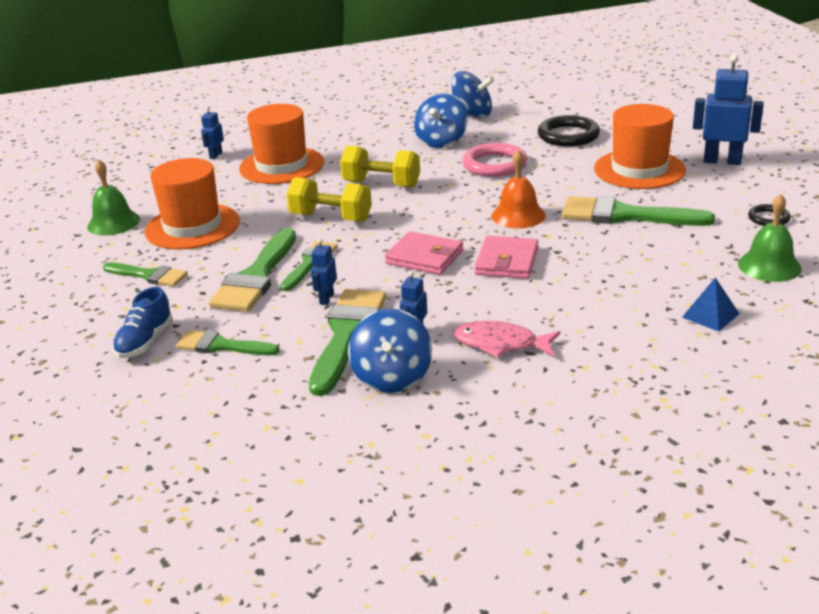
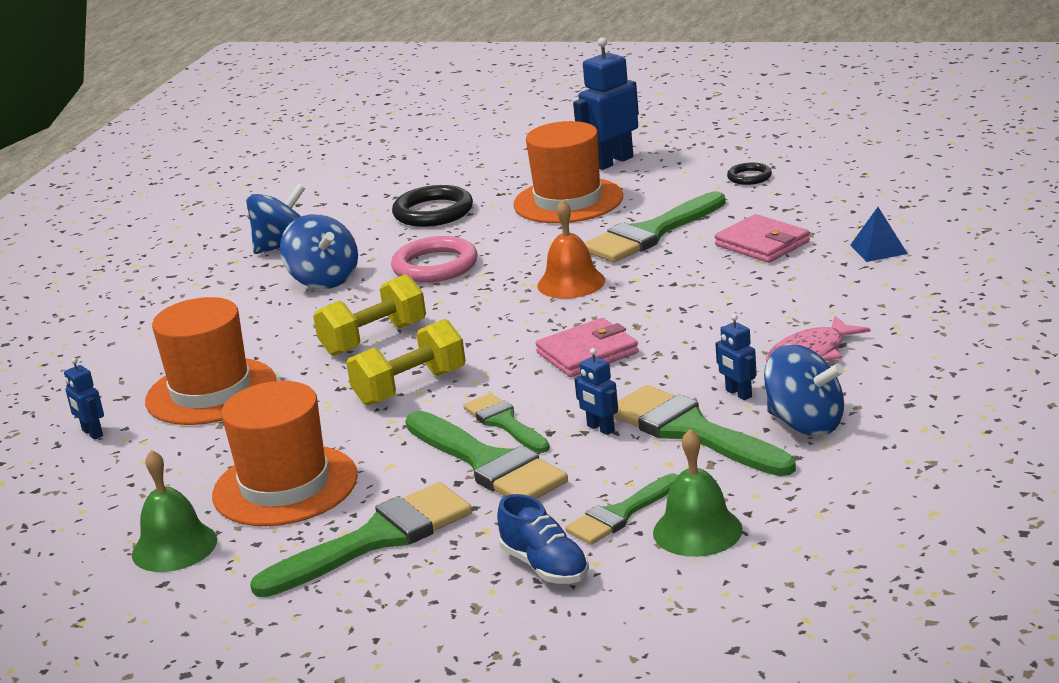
camera: 55 degrees left, 5 degrees down
(148, 275) = (375, 540): green brush -> green brush, size x1.66
(506, 261) = (658, 312): pink wallet -> pink wallet (762, 244)
(769, 266) = (830, 202): green bell -> green bell (697, 530)

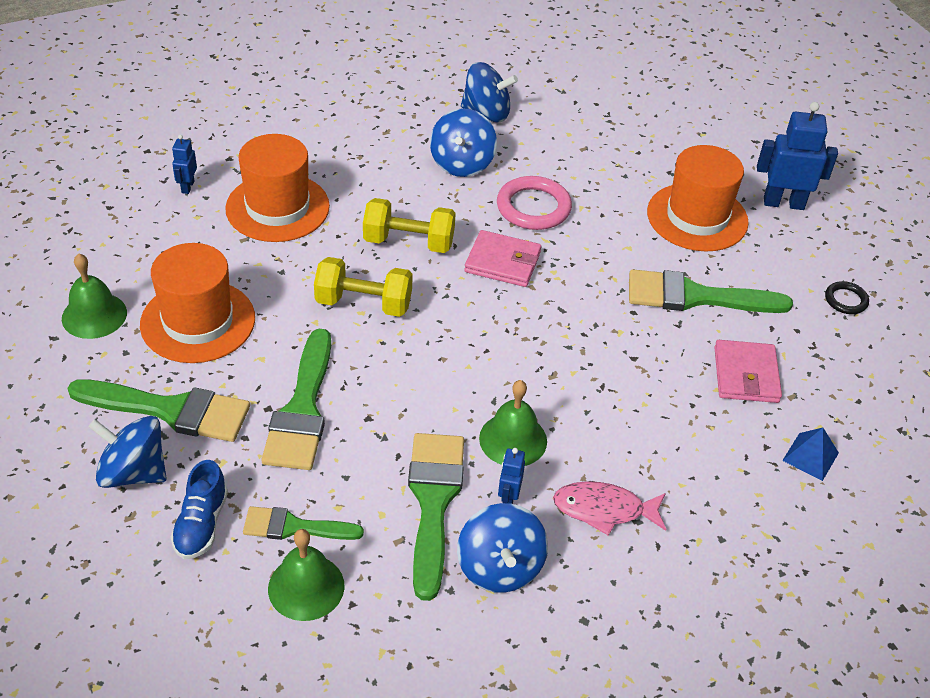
camera: 40 degrees right, 20 degrees up
(423, 587) = (133, 472): none -> blue spinning top
(433, 212) = (607, 155): black ring -> none
(505, 423) = (359, 385): green brush -> none
(571, 283) = (579, 297): orange bell -> none
(587, 353) = (489, 371): pink wallet -> pink wallet (502, 262)
(600, 428) = (395, 444): blue robot -> none
(679, 369) = (513, 439): none -> green bell

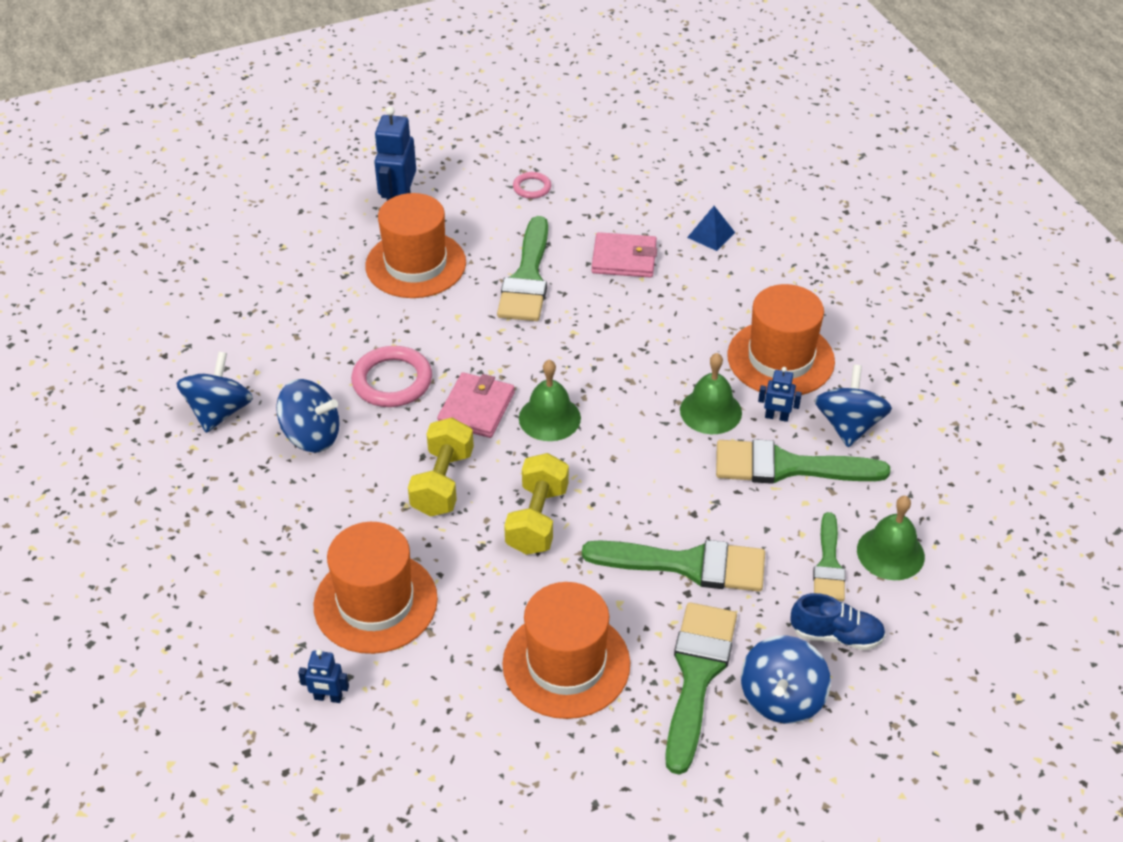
camera: 85 degrees left, 0 degrees up
(94, 315) = (558, 767): green bell -> green bell (549, 418)
(500, 567) = (848, 425): blue spinning top -> blue spinning top turned 75 degrees counterclockwise
(604, 510) = (780, 358): pink fish -> orange hat
(846, 300) = (532, 187): black ring -> pink ring

